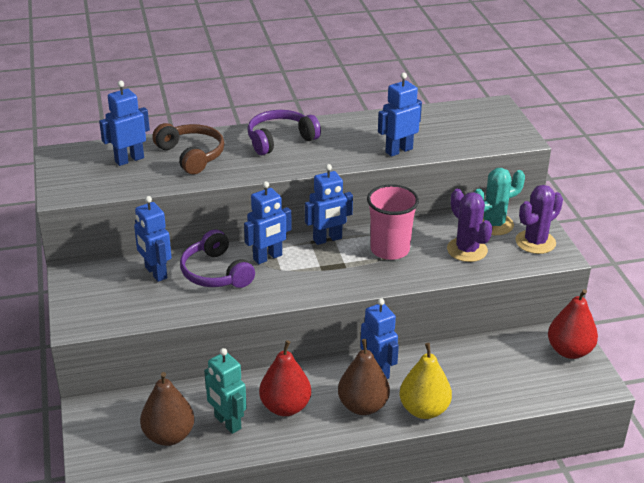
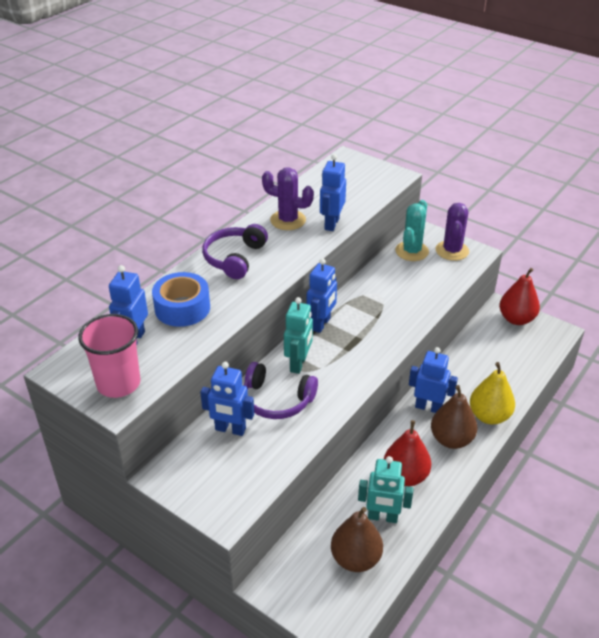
camera: 40 degrees left, 5 degrees up
(191, 155) = (182, 308): brown headphones -> blue tape
(268, 257) = (298, 364): blue robot -> turquoise robot
(390, 249) = (373, 308): pink cup -> pink cup (118, 383)
(467, 250) = (420, 280): purple cactus -> purple cactus (288, 220)

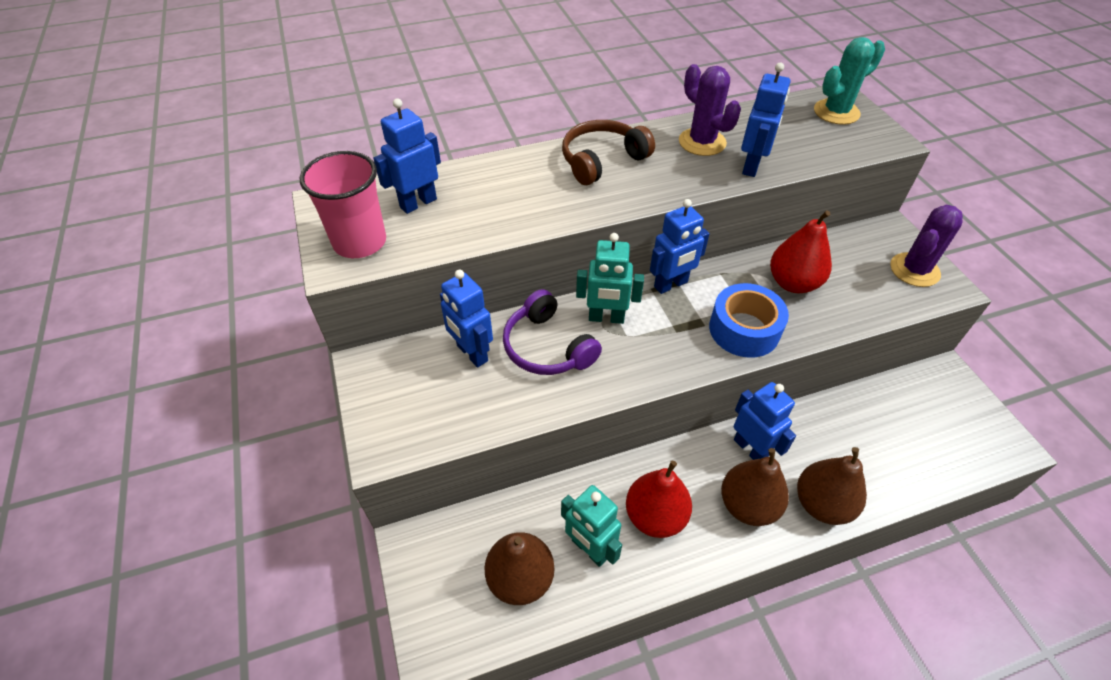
camera: 35 degrees right, 10 degrees up
(182, 308) = (497, 191): blue tape -> blue tape (744, 329)
(234, 258) = (602, 160): purple headphones -> brown headphones
(298, 364) = (606, 318): turquoise robot -> turquoise robot turned 45 degrees clockwise
(331, 224) = (752, 166): blue robot -> blue robot turned 150 degrees clockwise
(411, 251) = (857, 248): turquoise cactus -> turquoise cactus (836, 112)
(489, 416) = (822, 504): yellow pear -> brown pear
(516, 319) = (959, 399): red pear -> red pear (793, 283)

